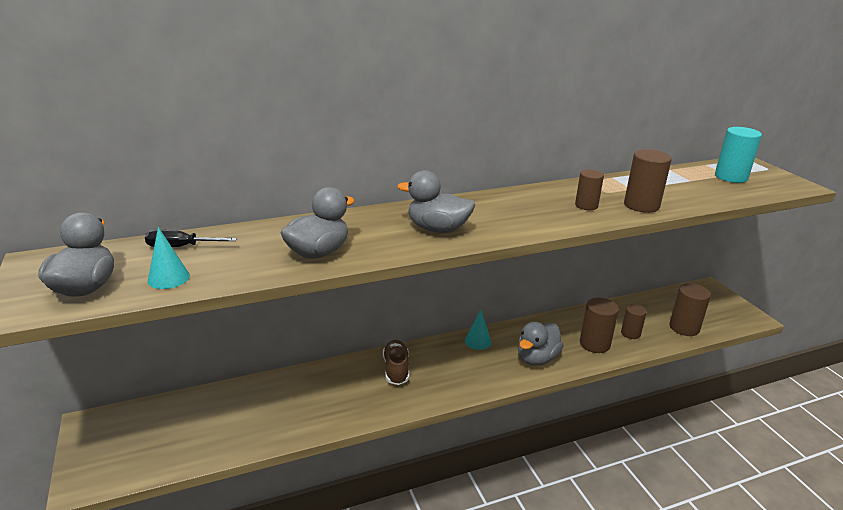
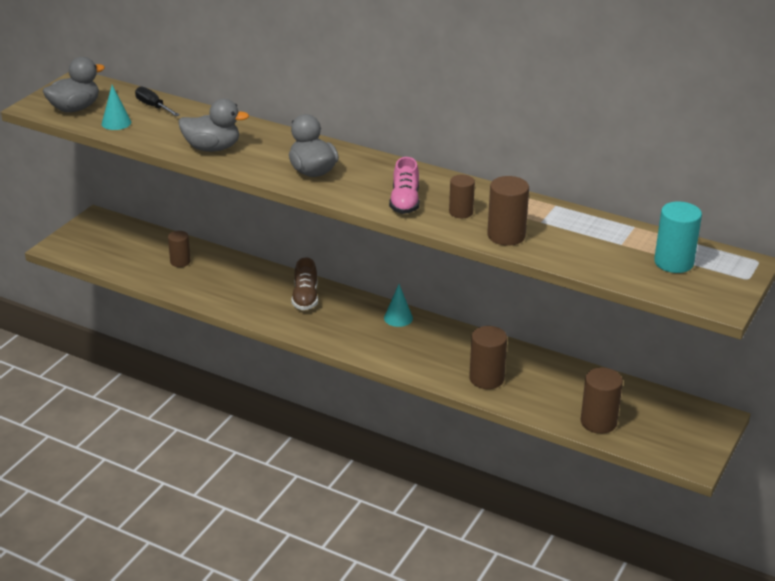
camera: 50 degrees right, 5 degrees up
(396, 369) = (305, 298): brown shoe -> brown shoe turned 135 degrees clockwise
(536, 358) = (417, 356): grey duck -> none
(544, 217) = (405, 202): none -> pink shoe
(630, 333) = (536, 393): brown cylinder -> brown cylinder (180, 262)

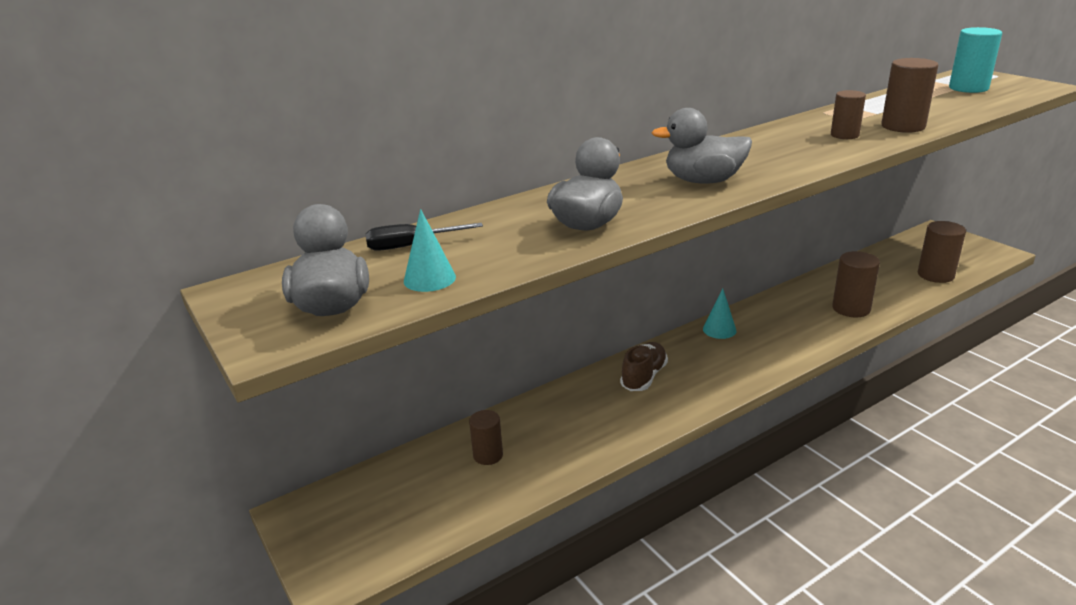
camera: 60 degrees left, 5 degrees down
(305, 298) = (644, 377): brown shoe -> brown shoe turned 90 degrees counterclockwise
(405, 202) = (809, 152): pink shoe -> none

